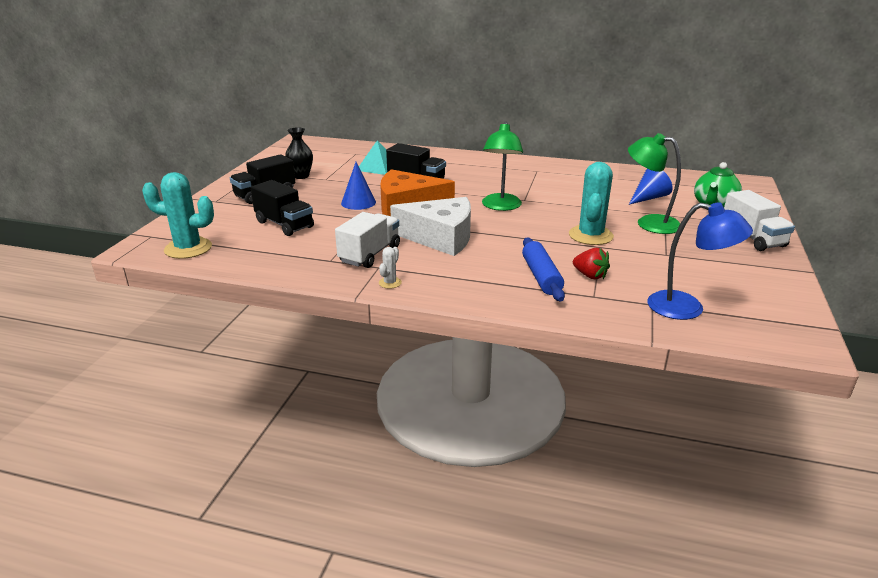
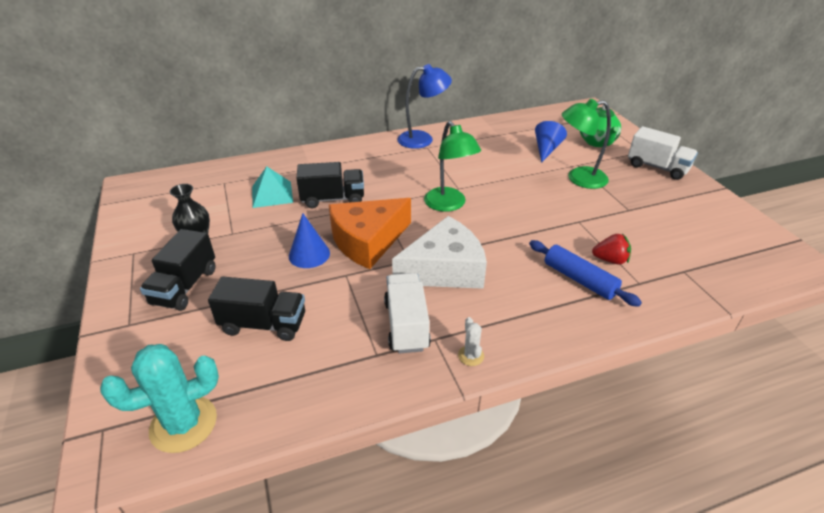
camera: 35 degrees left, 10 degrees up
(590, 235) = (557, 211): turquoise cactus -> none
(687, 308) = (708, 264): blue lamp -> blue lamp (423, 139)

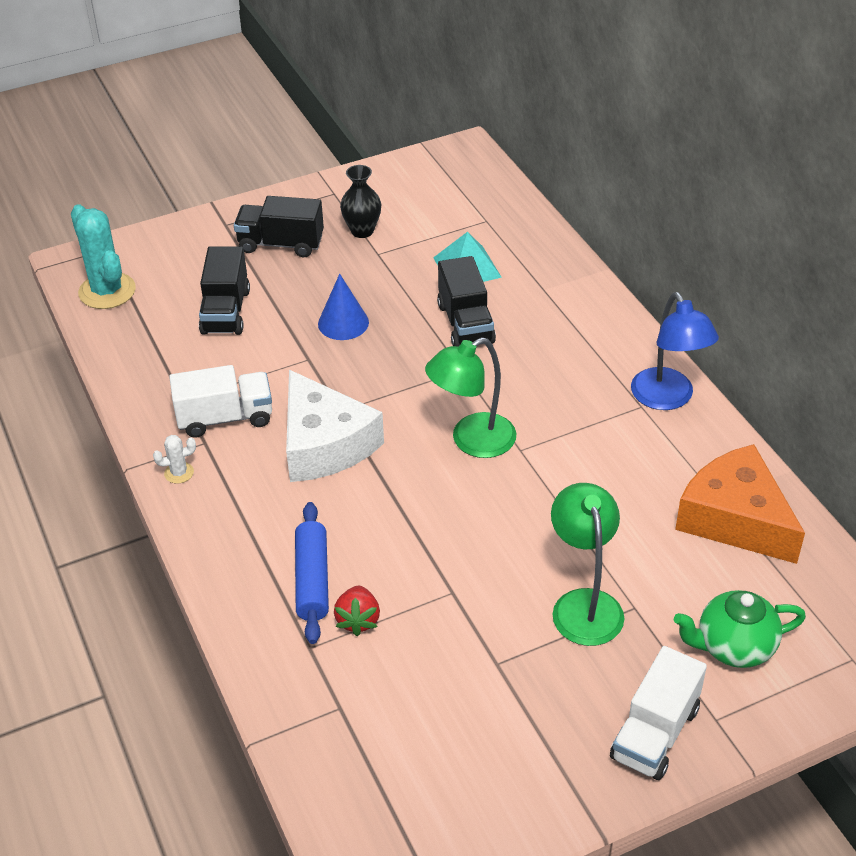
camera: 85 degrees right, 5 degrees up
(367, 241) = (375, 368): orange cheese -> orange cheese (735, 519)
(546, 149) = (679, 565): blue cone -> none
(579, 279) = (312, 580): blue rolling pin -> blue rolling pin turned 45 degrees counterclockwise

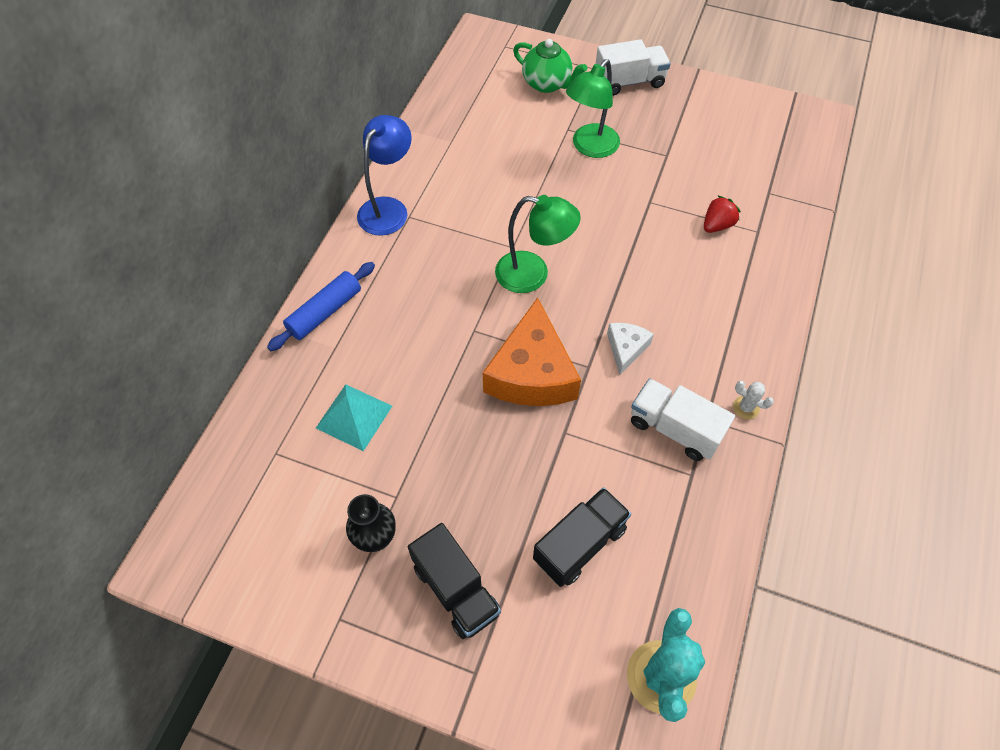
camera: 135 degrees left, 15 degrees up
(312, 580) = (722, 265): blue rolling pin -> blue rolling pin (325, 312)
(324, 444) = (626, 349): white cheese -> white cheese, size x0.49
(343, 323) = (503, 444): blue cone -> none
(465, 323) = (423, 365): black truck -> none
(735, 519) = (459, 127): orange cheese -> orange cheese (532, 373)

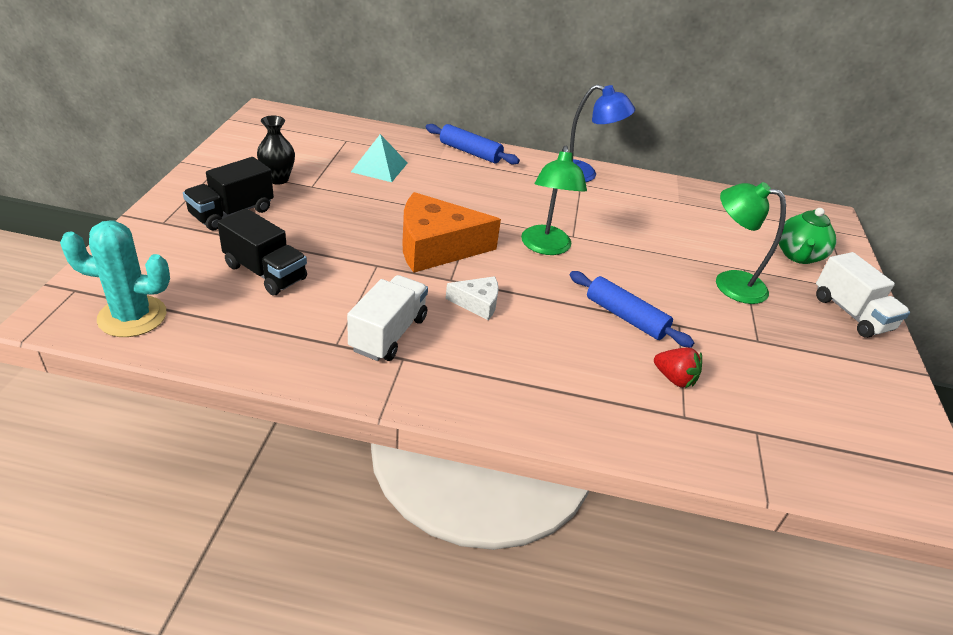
camera: 75 degrees right, 20 degrees down
(641, 237) = (625, 317): none -> blue rolling pin
(746, 407) = (422, 390): white cactus -> none

